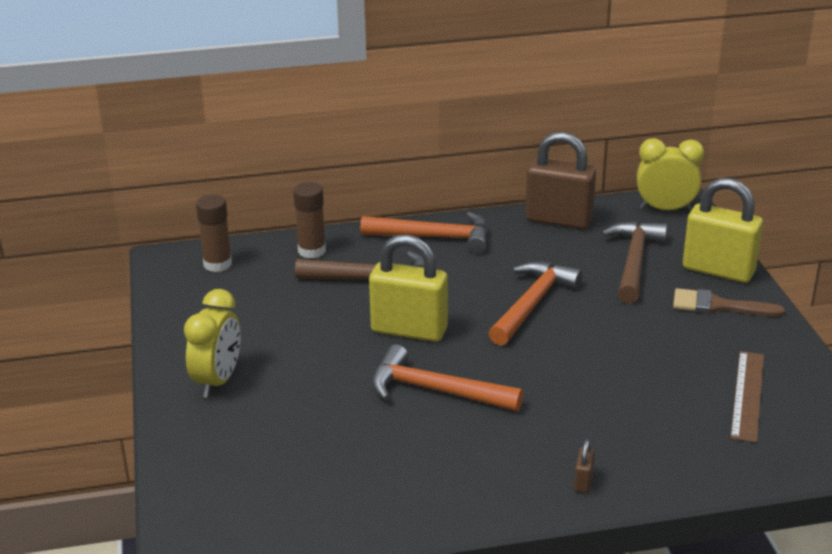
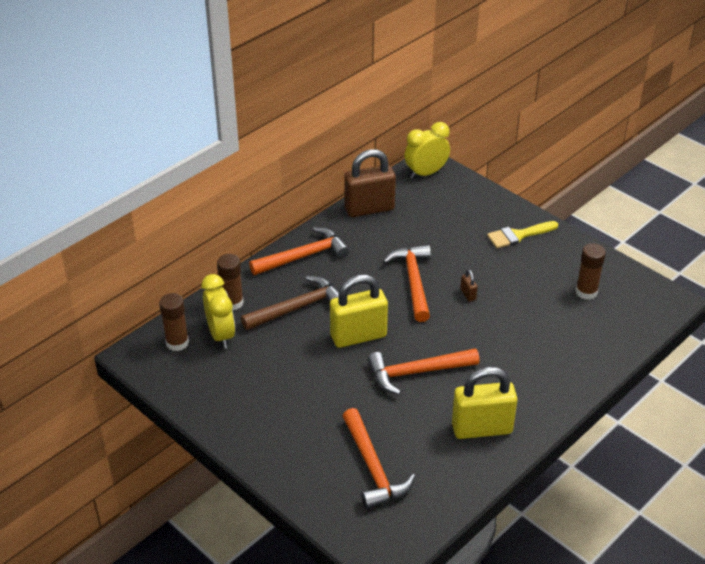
camera: 35 degrees left, 10 degrees up
(217, 381) = (276, 433): yellow clock -> yellow clock (221, 335)
(279, 459) = (373, 467): none -> orange hammer
(583, 482) = (554, 393): brown padlock -> brown padlock (468, 294)
(634, 262) = (443, 223): brown hammer -> none
(718, 270) = (496, 209): yellow padlock -> yellow padlock (481, 428)
(718, 306) = (518, 235): brown brush -> yellow brush
(748, 395) = (586, 292): brown ruler -> brown glue stick

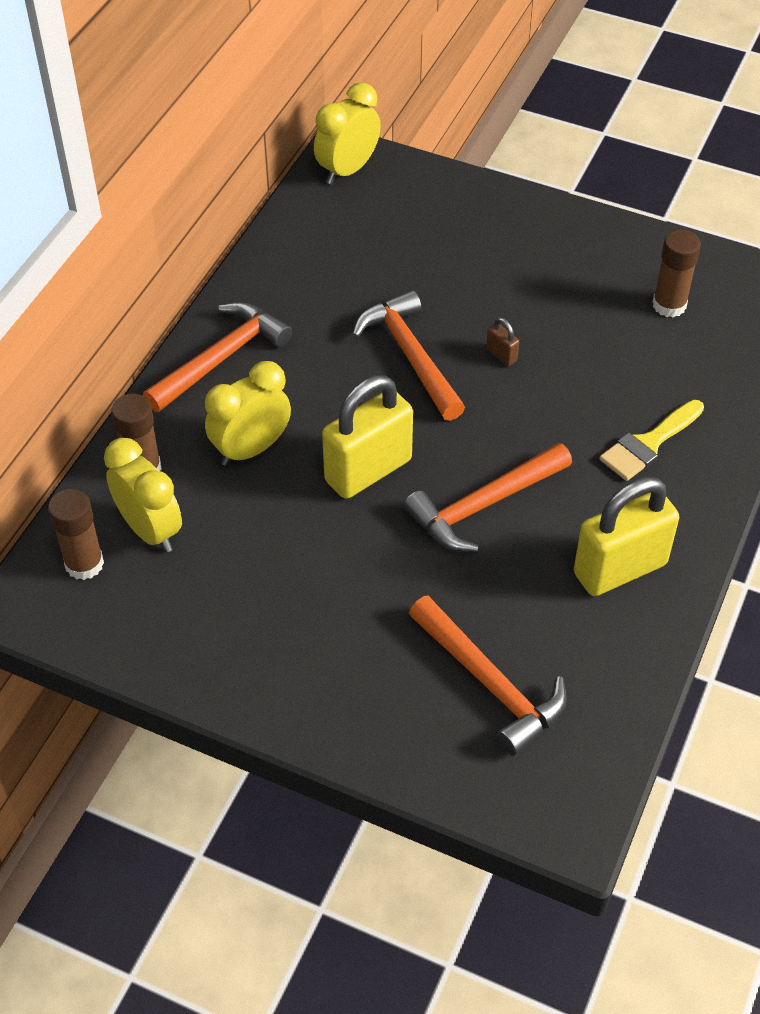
camera: 20 degrees left, 10 degrees up
(297, 308) = (251, 449): brown hammer -> yellow clock
(369, 209) = (287, 251): brown padlock -> none
(518, 235) = (531, 238): yellow brush -> yellow brush (649, 443)

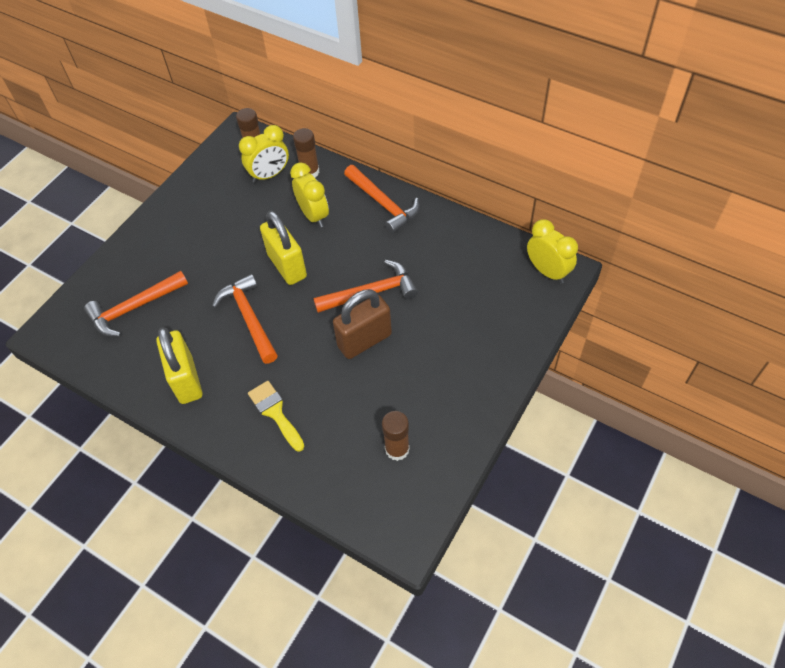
camera: 100 degrees right, 5 degrees up
(501, 355) = (364, 340): brown padlock -> brown padlock, size x2.49

